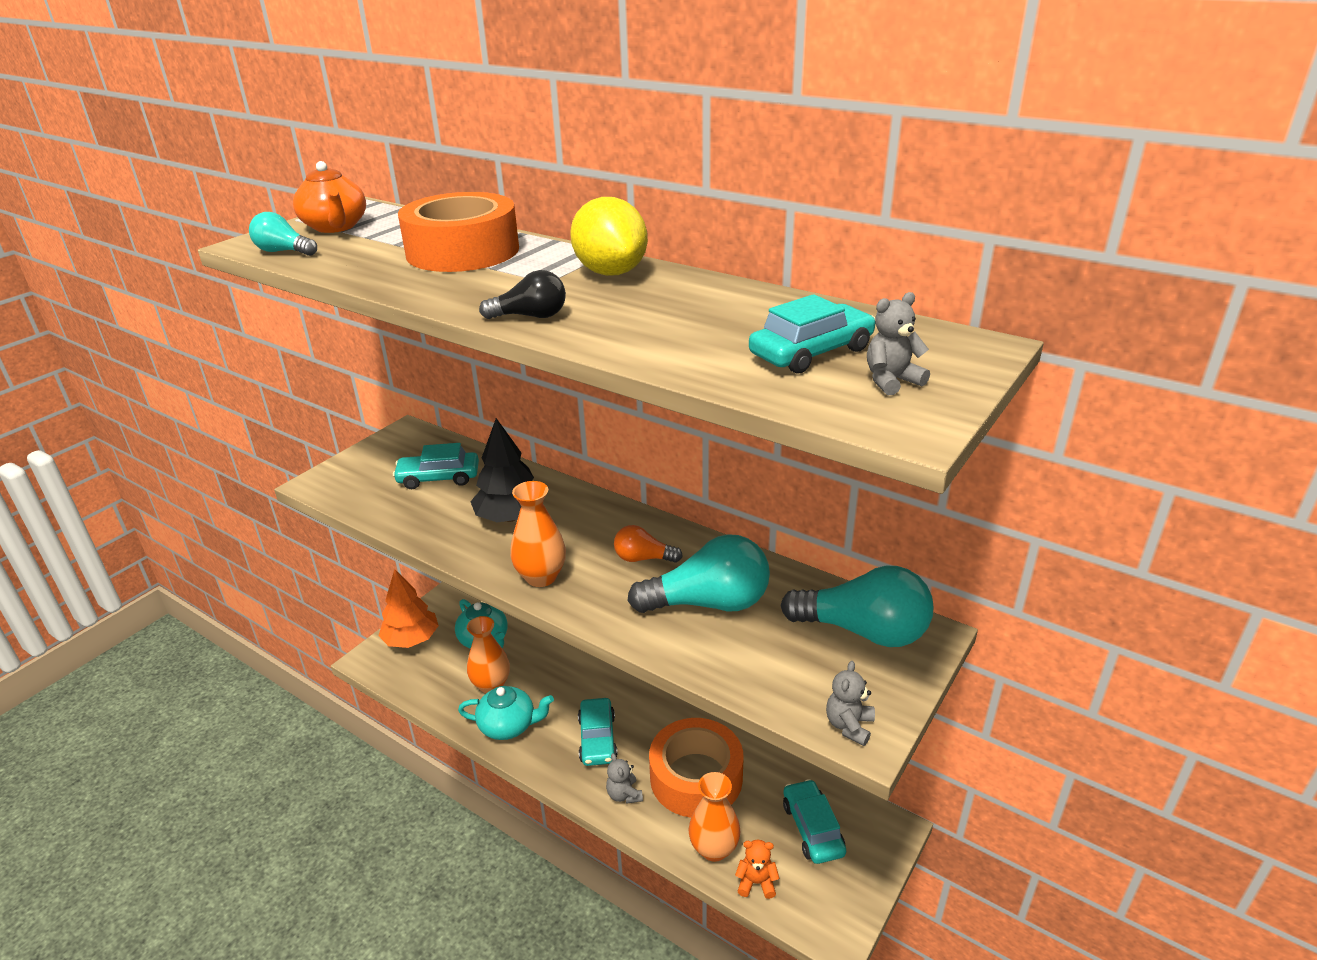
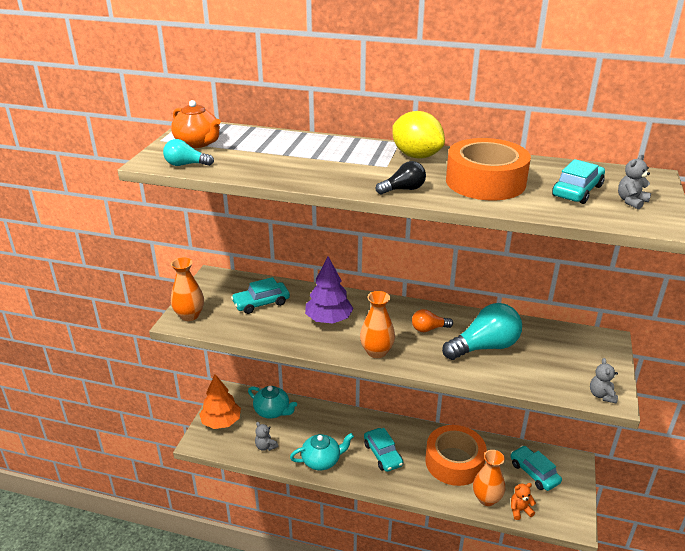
camera: 20 degrees left, 0 degrees up
(463, 251) = (308, 151): orange tape -> orange tape (485, 182)
(491, 685) = (295, 438): orange vase -> orange vase (189, 315)
(510, 517) = (329, 319): black tree -> purple tree
(624, 794) = (418, 482): grey teddy bear -> grey teddy bear (265, 446)
(864, 631) = (576, 345): turquoise light bulb -> none

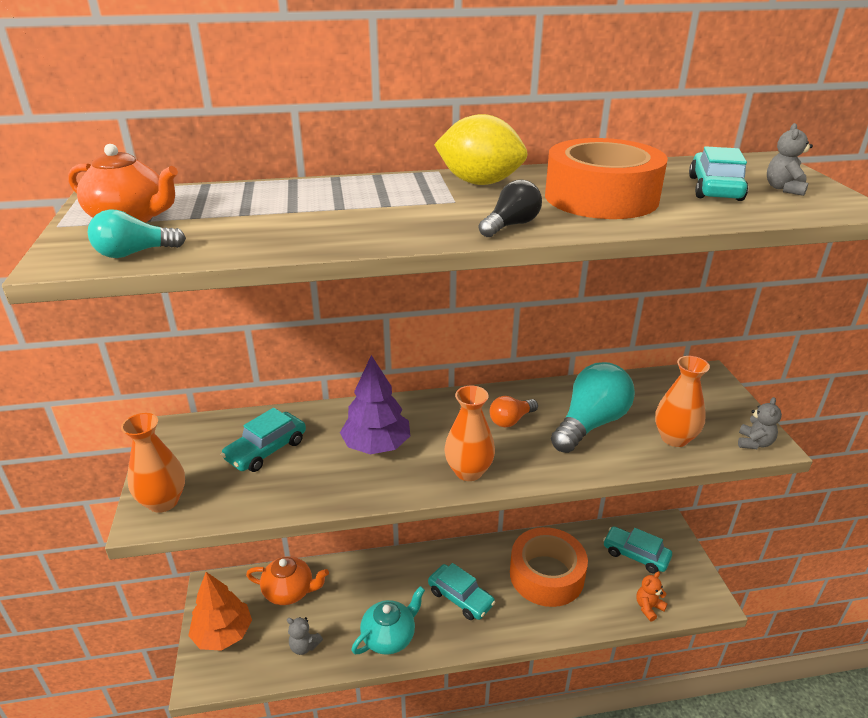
camera: 25 degrees left, 0 degrees up
(272, 411) = (289, 591): turquoise teapot -> orange teapot
(486, 499) = (606, 607): orange vase -> orange vase (674, 438)
(601, 395) = (754, 443): grey teddy bear -> grey teddy bear turned 135 degrees counterclockwise

